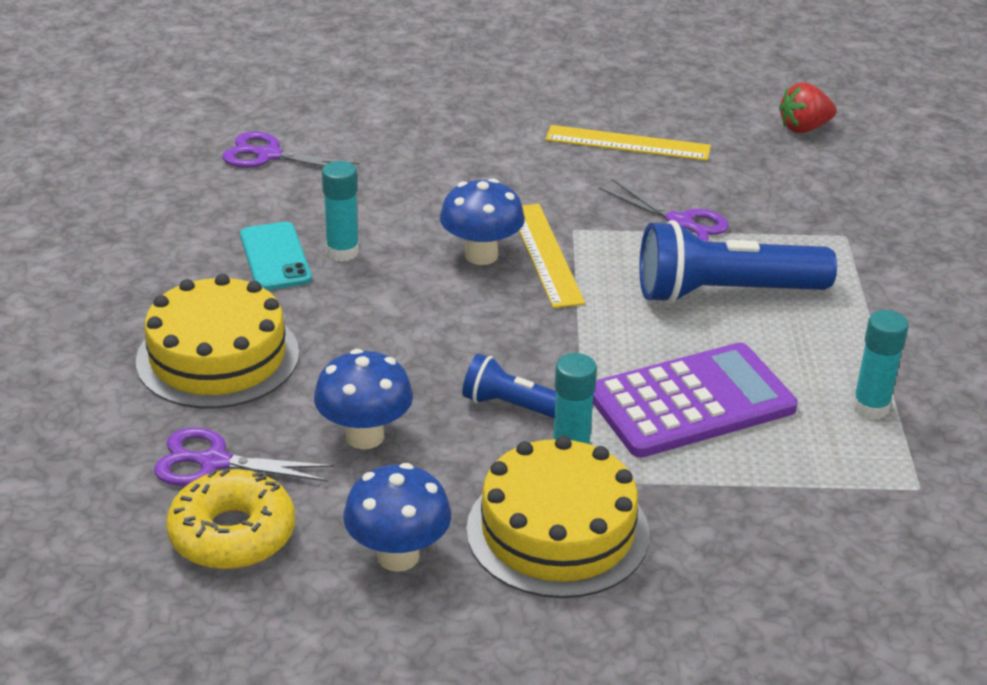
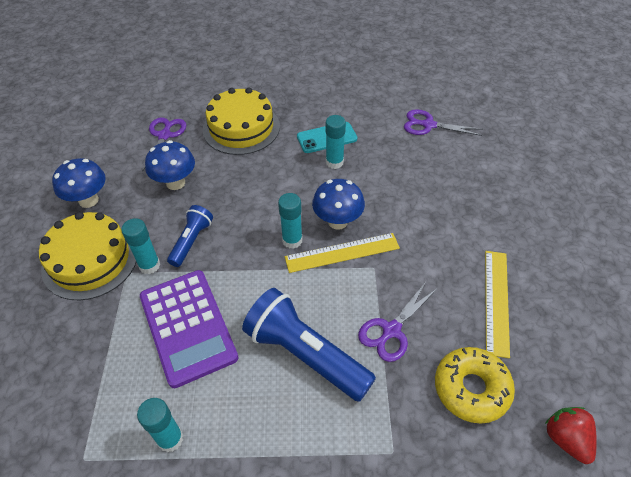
camera: 90 degrees right, 15 degrees up
(232, 534) = (116, 146): yellow donut -> yellow donut (471, 388)
(268, 155) = (428, 125): purple scissors -> purple scissors turned 90 degrees counterclockwise
(519, 300) = (292, 240): none -> turquoise glue stick
(724, 293) = (305, 354): blue flashlight -> blue flashlight turned 45 degrees counterclockwise

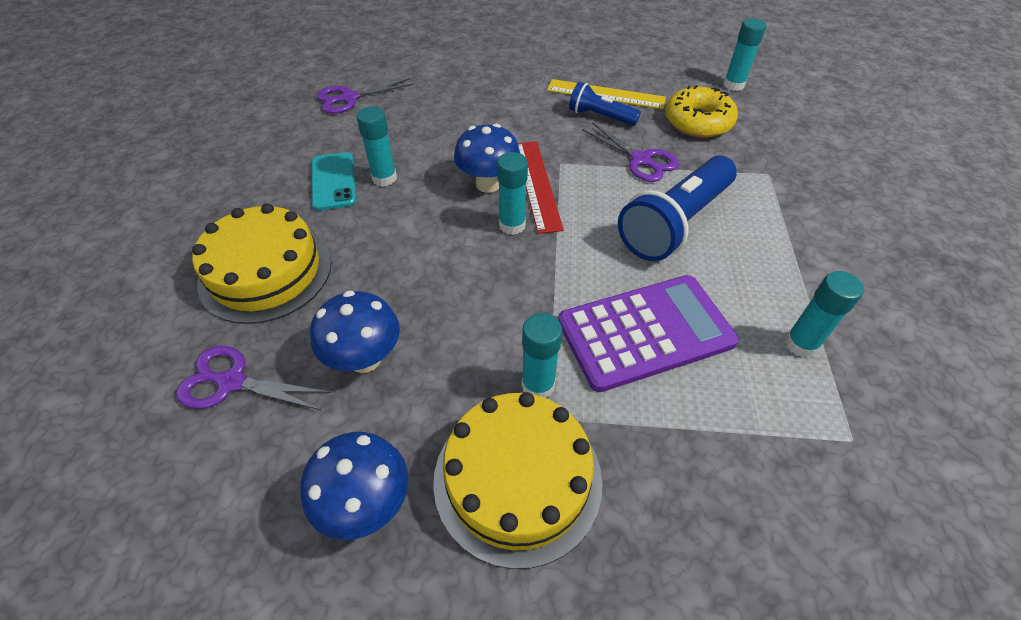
camera: 85 degrees left, 0 degrees up
(191, 241) = (497, 332): blue flashlight -> blue flashlight (600, 116)
(342, 252) = (537, 184): yellow ruler -> red ruler
(428, 125) = (349, 98): purple scissors -> purple scissors turned 45 degrees clockwise
(566, 439) = (733, 85): red strawberry -> turquoise glue stick

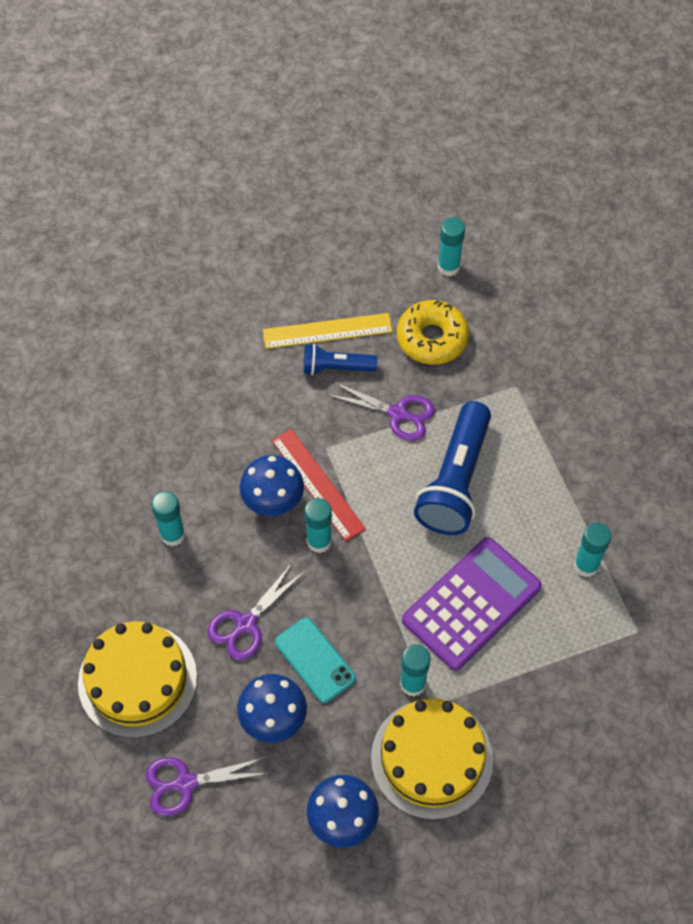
camera: 25 degrees left, 10 degrees up
(333, 181) = (126, 558): turquoise phone -> turquoise phone (315, 660)
(349, 98) = (65, 441): purple scissors -> purple scissors (246, 624)

